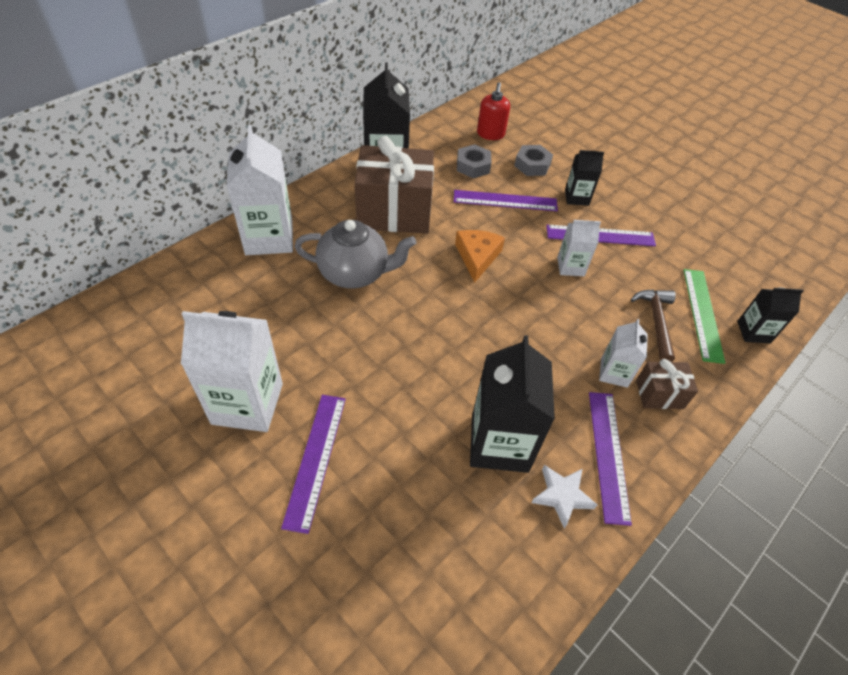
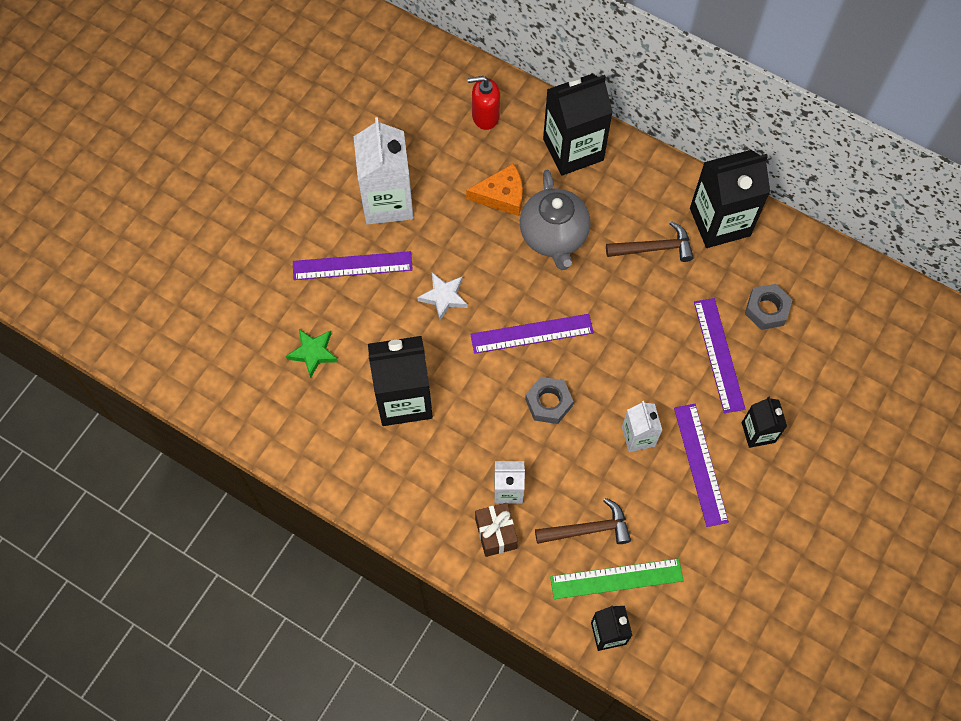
camera: 80 degrees right, 15 degrees up
(269, 238) = (573, 149): white carton -> black carton
(394, 212) = (654, 248): brown gift -> brown hammer
(418, 531) = (313, 353): none -> green star
(477, 257) = (617, 342): orange cheese -> orange cheese (501, 195)
(490, 134) = (839, 318): red soap dispenser -> red soap dispenser (485, 116)
(532, 165) = (798, 375): grey nut -> grey nut (548, 403)
(562, 496) = (368, 455): white star -> white star (443, 297)
(608, 454) = (417, 490): purple ruler -> purple ruler (532, 333)

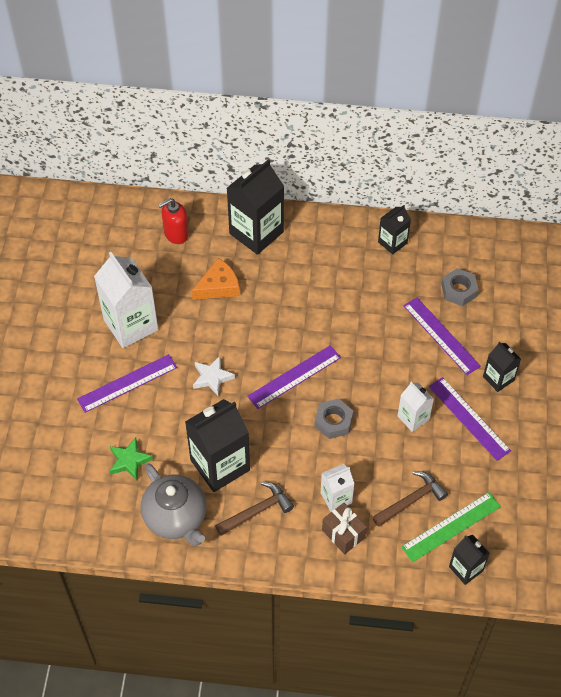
camera: 25 degrees left, 10 degrees down
(554, 237) = (274, 300): grey teapot -> grey teapot (176, 518)
(654, 248) = (354, 279): brown hammer -> brown hammer (257, 511)
(720, 222) = (392, 242): black carton -> black carton, size x0.54

